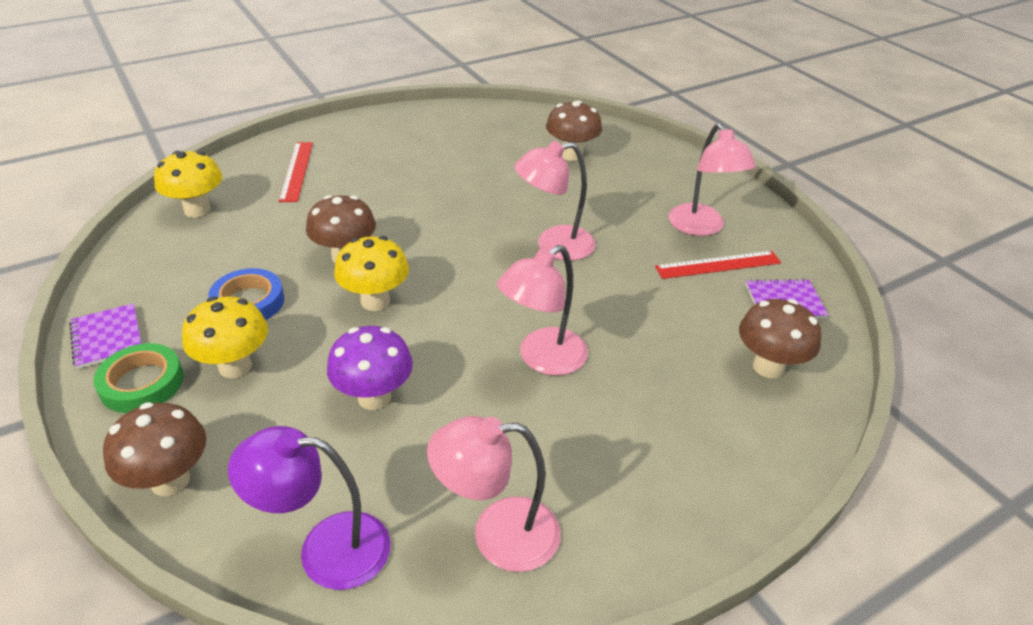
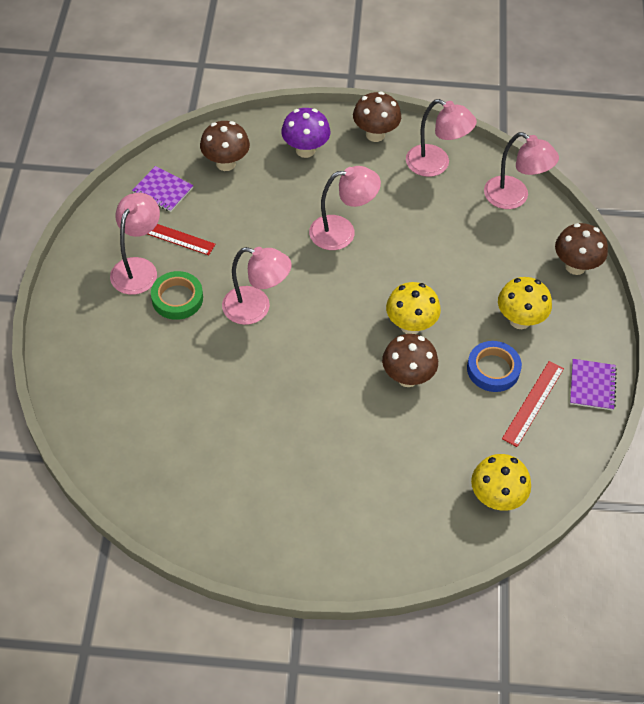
camera: 145 degrees left, 15 degrees up
(142, 383) = (577, 336): green tape -> green tape (177, 298)
(296, 171) = (391, 511): red ruler -> red ruler (533, 403)
(326, 549) = (514, 197): purple lamp -> pink lamp
(374, 397) = (451, 258): purple mushroom -> purple mushroom (305, 150)
(571, 155) = (142, 399): brown mushroom -> brown mushroom (375, 134)

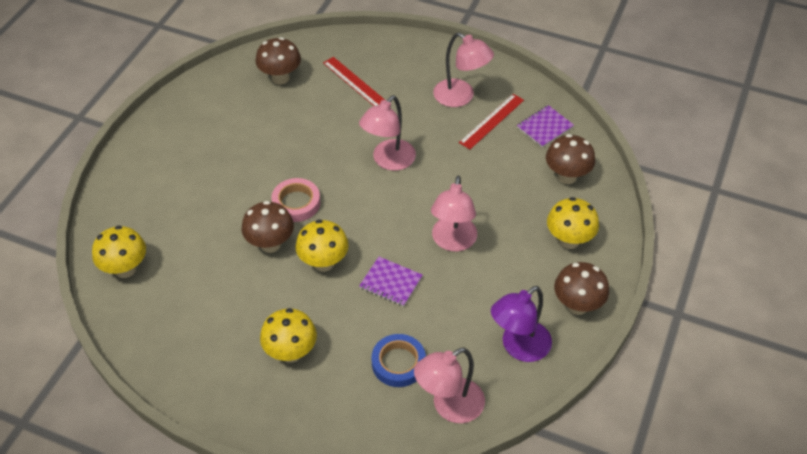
camera: 110 degrees right, 5 degrees down
(177, 298) = (419, 115): green tape -> none
(305, 150) = (569, 240): purple mushroom -> yellow mushroom
(345, 372) = (296, 203): none -> pink tape
(436, 165) = (518, 347): pink lamp -> purple lamp
(493, 369) = (247, 311): blue tape -> blue tape (398, 363)
(533, 403) = (197, 329): red ruler -> red ruler (354, 82)
(575, 266) = (335, 430): brown mushroom -> brown mushroom (280, 78)
(592, 385) = (190, 386): purple notebook -> purple notebook (391, 282)

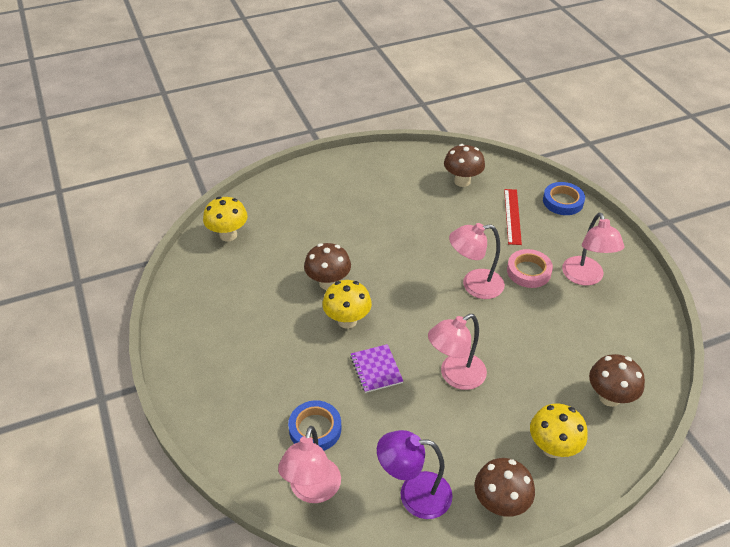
camera: 45 degrees right, 5 degrees down
(291, 352) = (257, 362): yellow mushroom -> none
(296, 203) = (376, 268): pink tape -> pink tape (528, 271)
(379, 44) = (563, 201): none -> blue tape
(449, 406) = (312, 491): pink lamp -> pink lamp turned 90 degrees counterclockwise
(492, 121) = (591, 311): red ruler -> none
(544, 127) = (633, 346): purple notebook -> none

